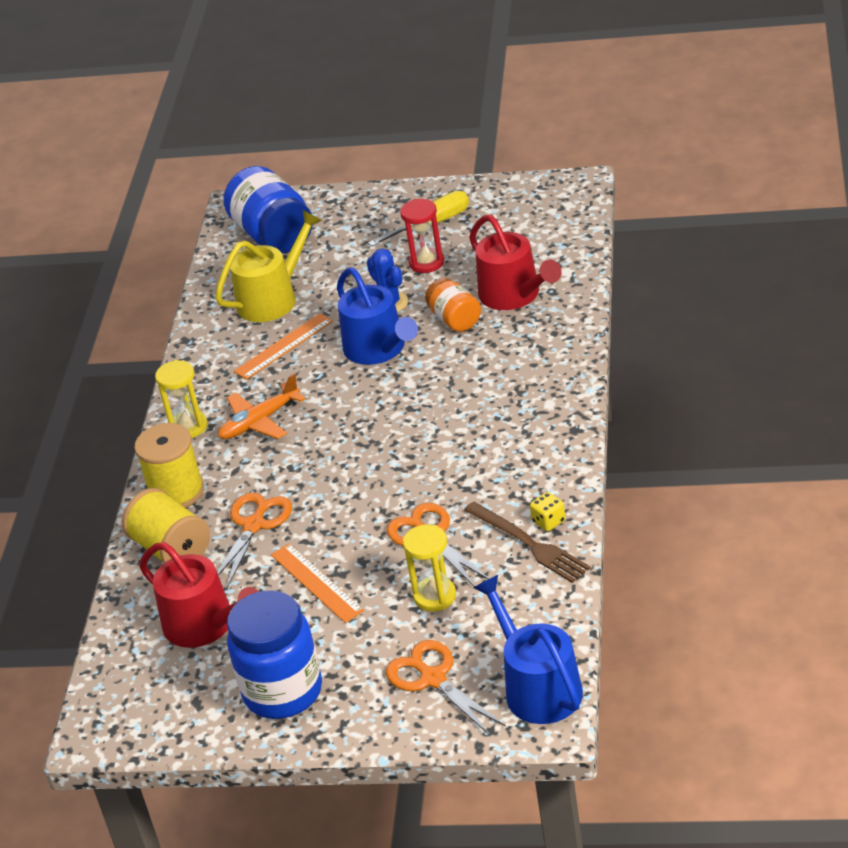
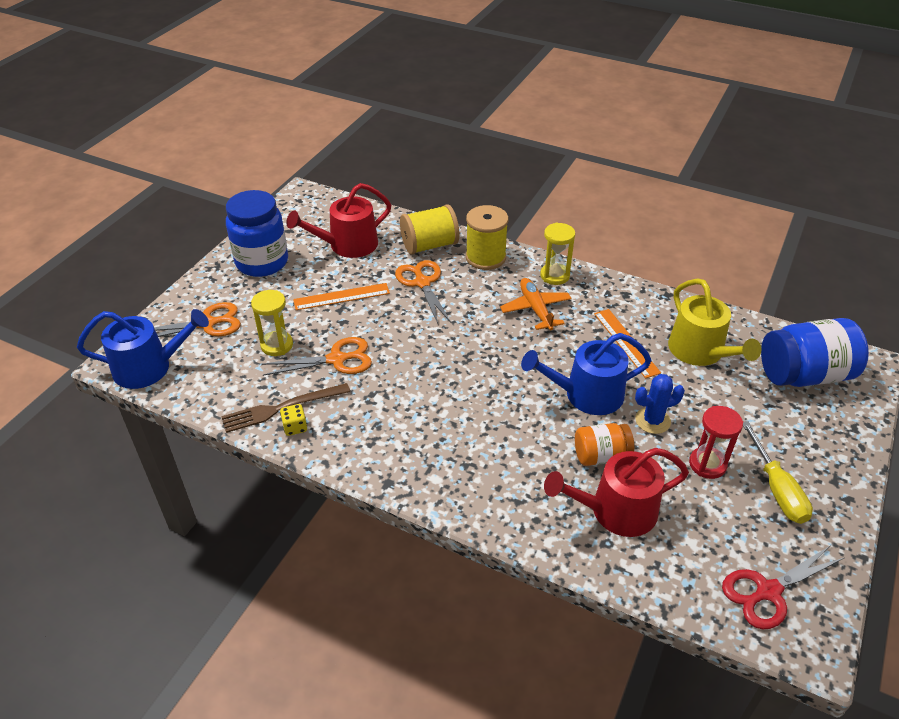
camera: 105 degrees right, 5 degrees up
(254, 525) = (422, 283): orange scissors -> orange scissors turned 150 degrees counterclockwise
(542, 210) = (768, 591): none -> red scissors

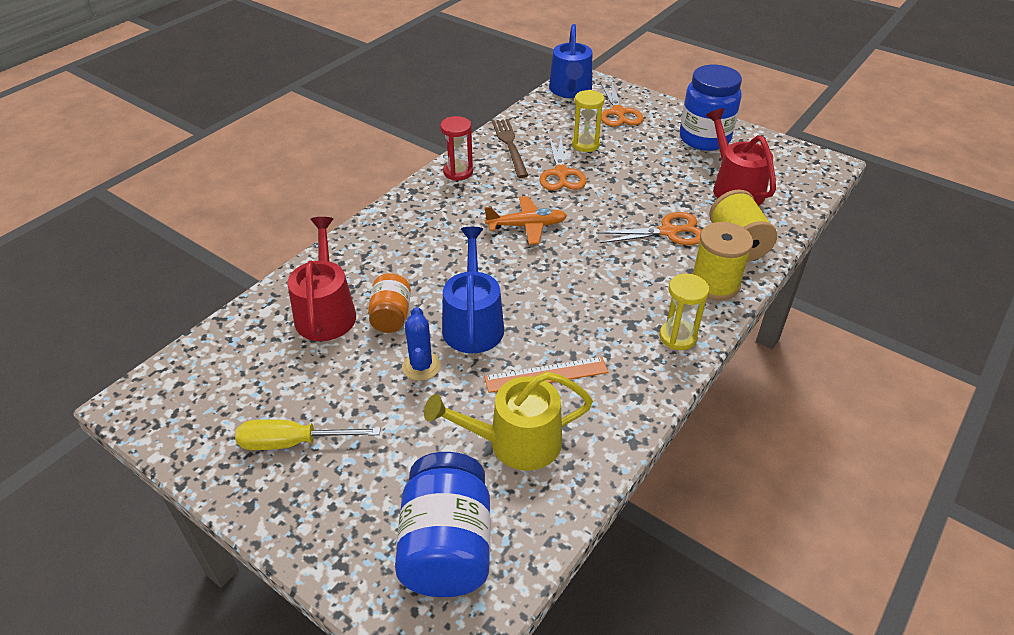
camera: 100 degrees right, 0 degrees up
(295, 427) = (487, 151): yellow dice -> none
(341, 297) = (649, 180): orange ruler -> none
(536, 309) = (616, 309): orange plane -> orange plane (527, 226)
(707, 464) = (348, 394): red hourglass -> red hourglass (458, 172)
(768, 591) = (194, 392): red scissors -> none

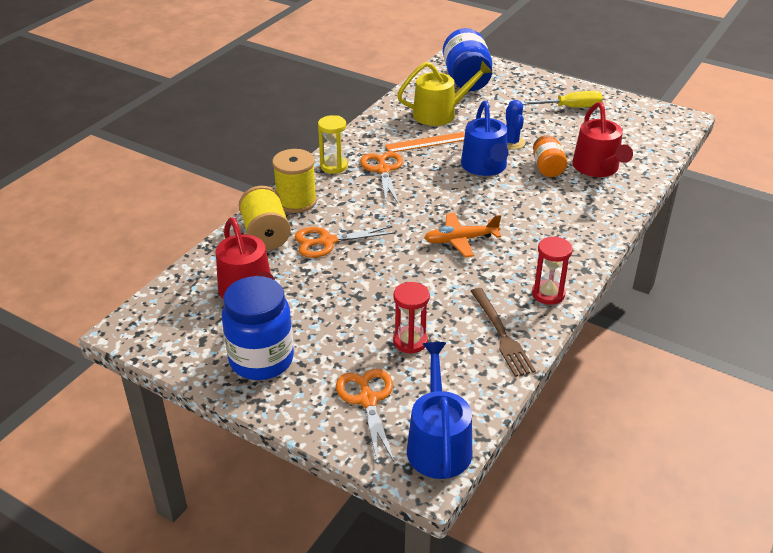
camera: 175 degrees right, 5 degrees down
(561, 173) = (435, 299): orange scissors -> orange scissors (383, 170)
(585, 144) = (410, 341): yellow hourglass -> red hourglass

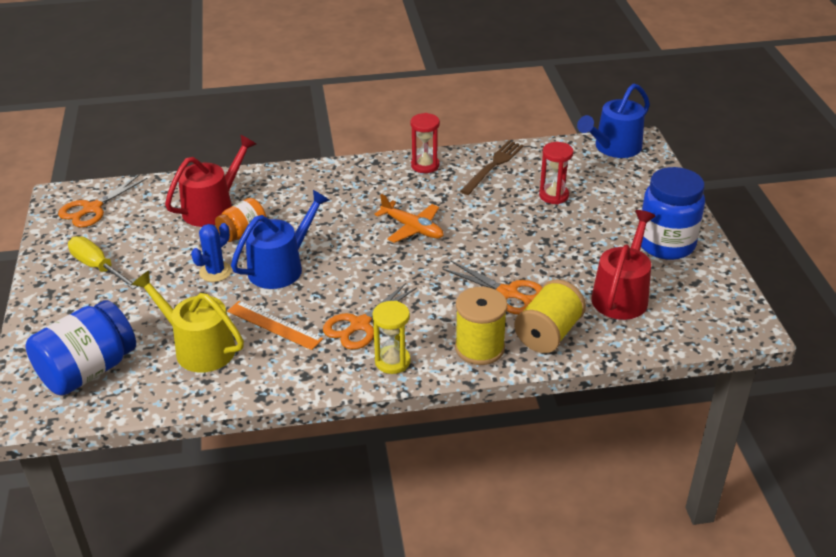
camera: 130 degrees left, 0 degrees up
(368, 400) = (625, 185): orange scissors -> orange scissors (92, 208)

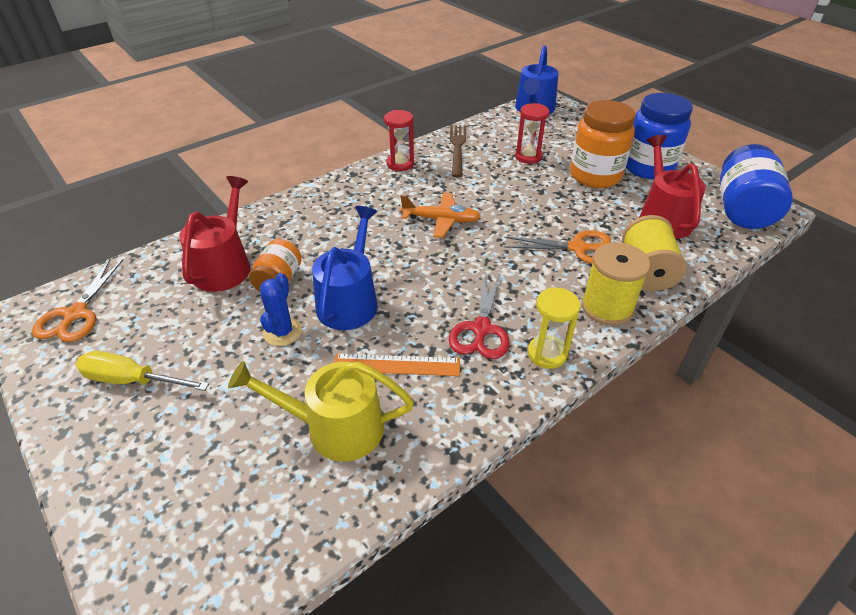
camera: 30 degrees left, 5 degrees up
(88, 370) = (216, 523): blue jar -> blue jar (742, 209)
(360, 325) = (481, 329): orange scissors -> red scissors
(600, 235) = (595, 176): none -> orange jar

